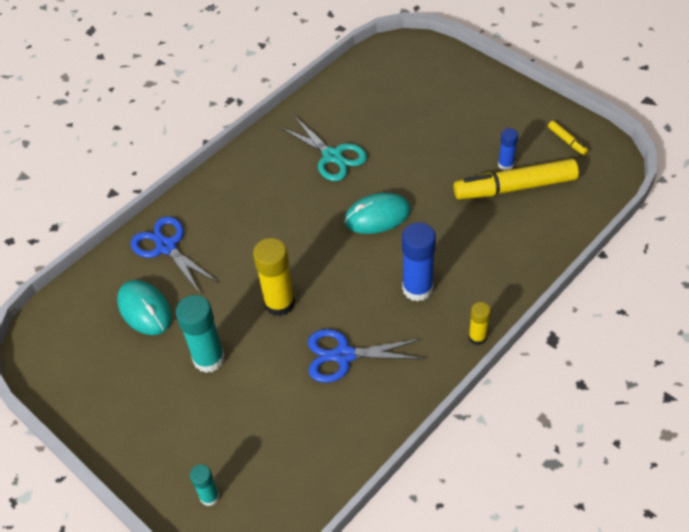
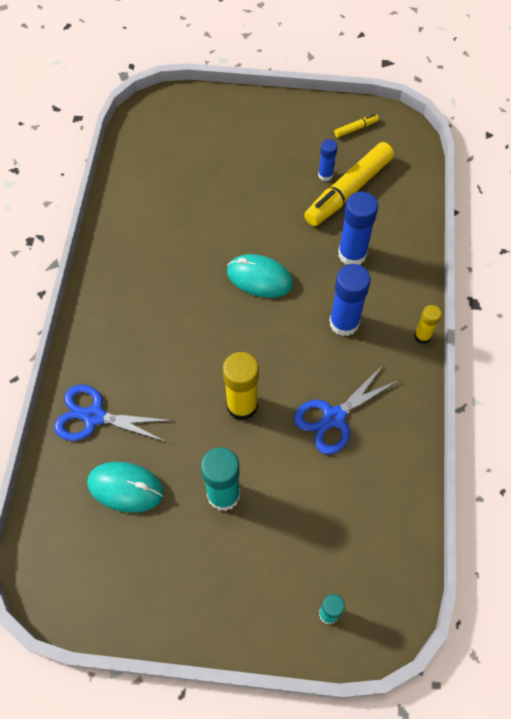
camera: 40 degrees left, 10 degrees up
(332, 156) = (175, 244): turquoise scissors -> none
(377, 216) = (259, 278): turquoise mouse -> turquoise mouse turned 75 degrees clockwise
(473, 239) = (352, 254): none -> blue glue stick
(567, 141) = (355, 128): yellow marker -> yellow marker turned 45 degrees counterclockwise

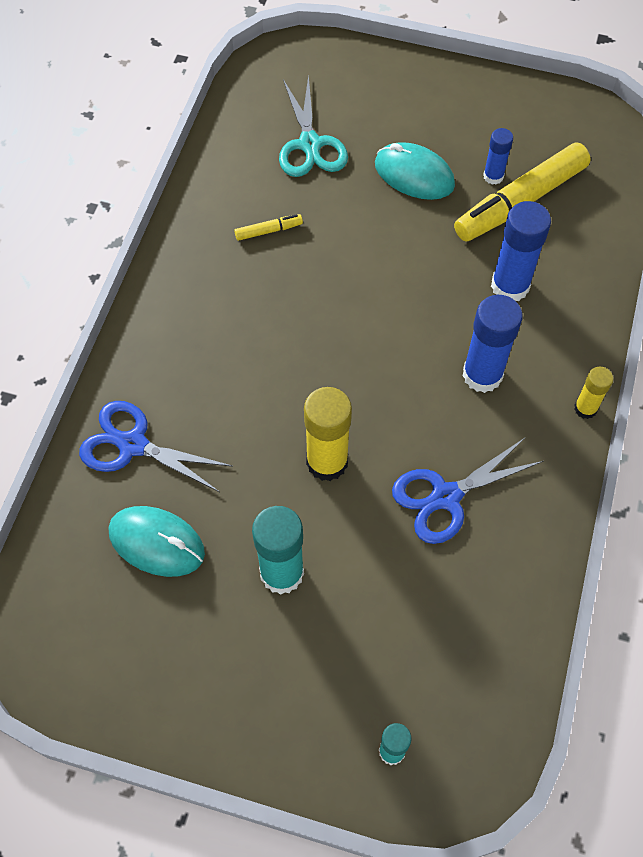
camera: 10 degrees right, 0 degrees up
(186, 170) = (310, 144): none -> turquoise scissors
(259, 278) = (380, 299): turquoise mouse -> turquoise mouse (414, 175)
(355, 128) = (545, 120): yellow marker -> yellow marker (268, 231)

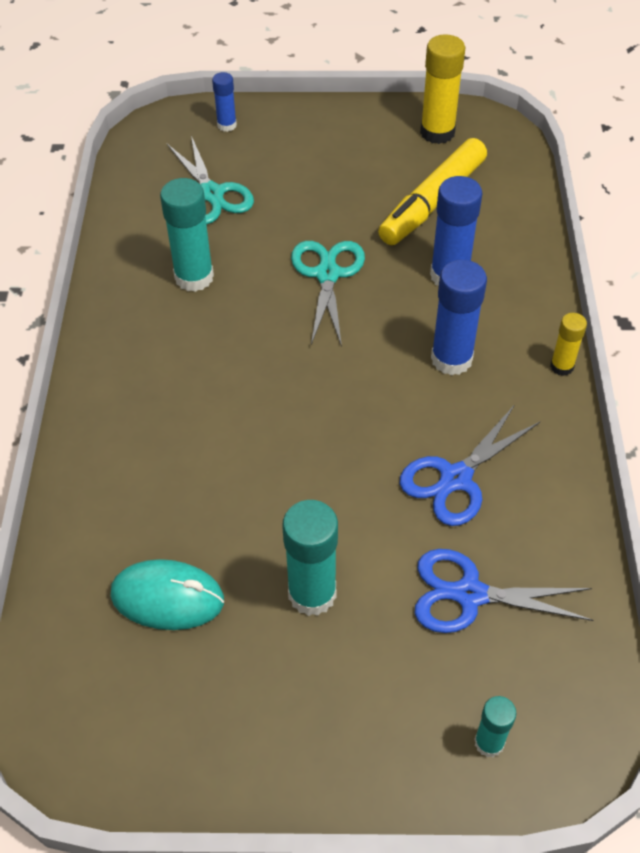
camera: 15 degrees left, 10 degrees down
(133, 445) = (112, 507): blue scissors -> blue scissors (469, 594)
(268, 231) = (194, 277): yellow marker -> turquoise glue stick
(327, 462) = (324, 475): yellow glue stick -> yellow glue stick (437, 132)
(393, 257) = (327, 274): none -> turquoise scissors
(414, 175) = (322, 200): turquoise mouse -> none
(493, 176) = (399, 186): blue glue stick -> blue glue stick (227, 125)

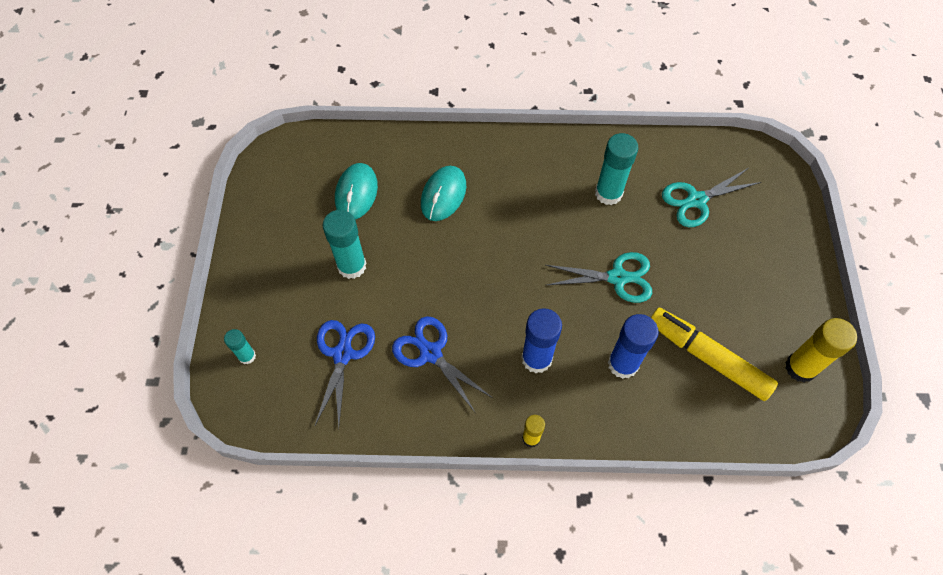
camera: 90 degrees right, 10 degrees up
(181, 470) = (443, 195): none -> turquoise mouse
(227, 125) = (780, 207): blue glue stick -> none

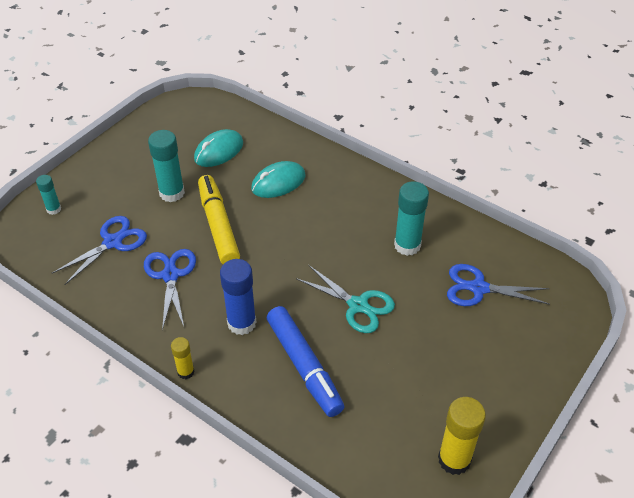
camera: 35 degrees right, 15 degrees down
(623, 364) = (304, 366): blue glue stick -> blue marker
(696, 200) = (478, 288): turquoise scissors -> blue scissors
(708, 358) = (378, 403): yellow marker -> yellow marker (218, 226)

